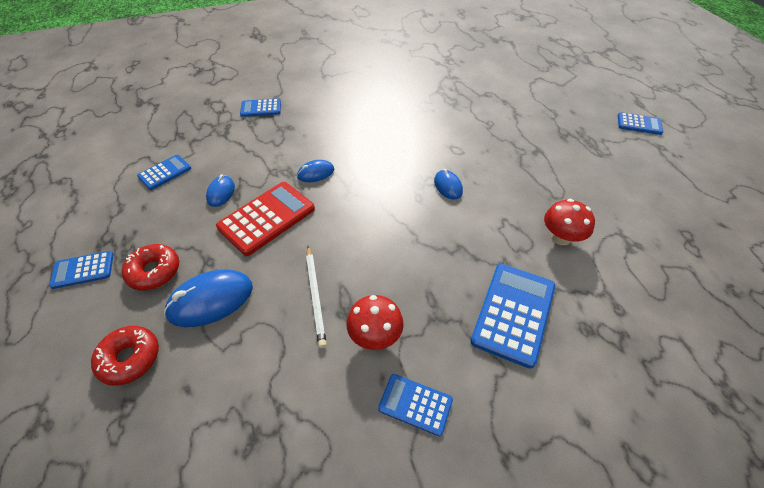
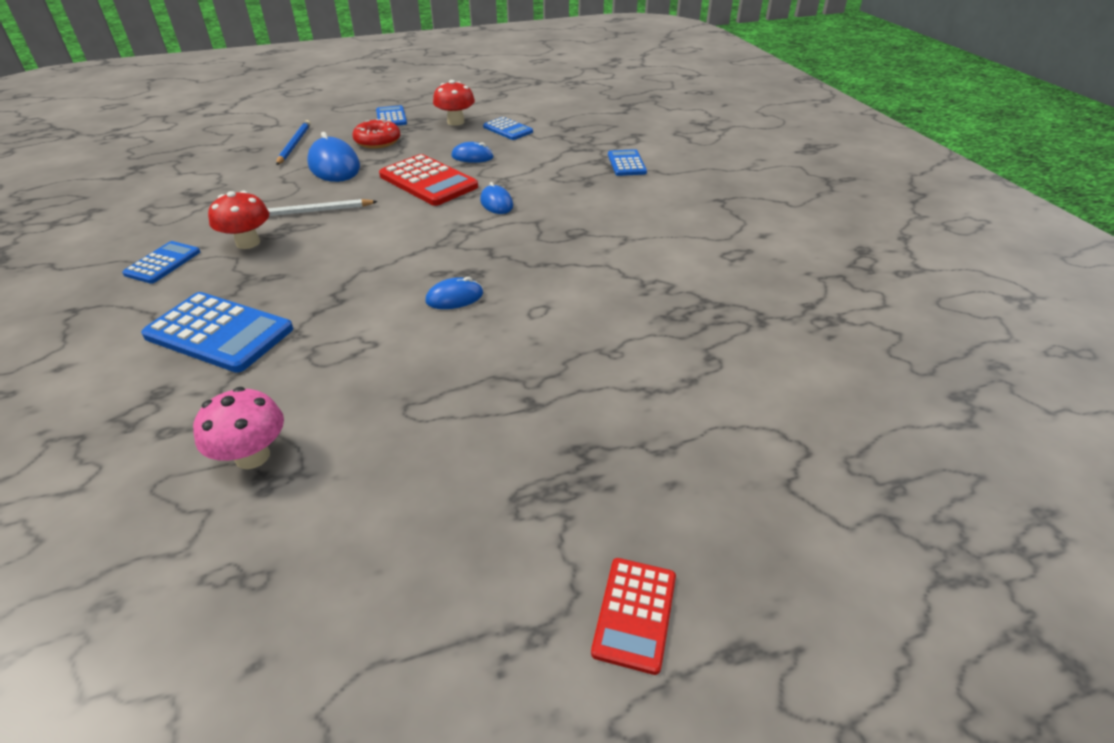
camera: 90 degrees right, 10 degrees down
(130, 358) = (294, 144): red donut -> blue pencil
(561, 238) = (318, 396): red mushroom -> red mushroom (456, 122)
(619, 257) = (252, 456): none -> pink mushroom
(639, 124) = (634, 614): blue calculator -> red calculator

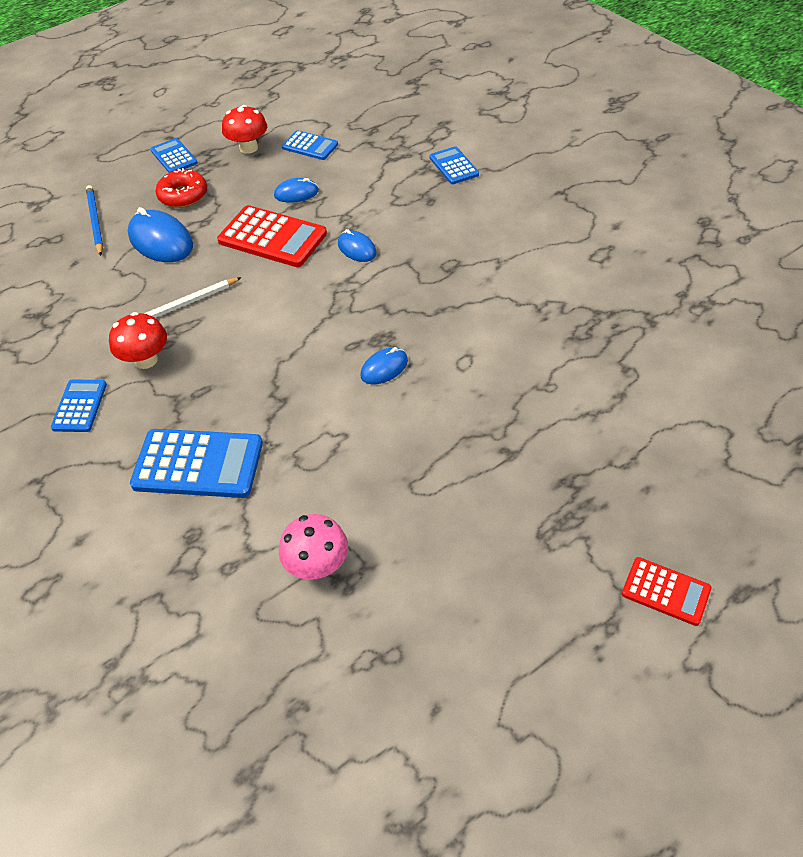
camera: 15 degrees left, 10 degrees up
(634, 614) = (665, 591): red calculator -> red calculator turned 60 degrees counterclockwise

